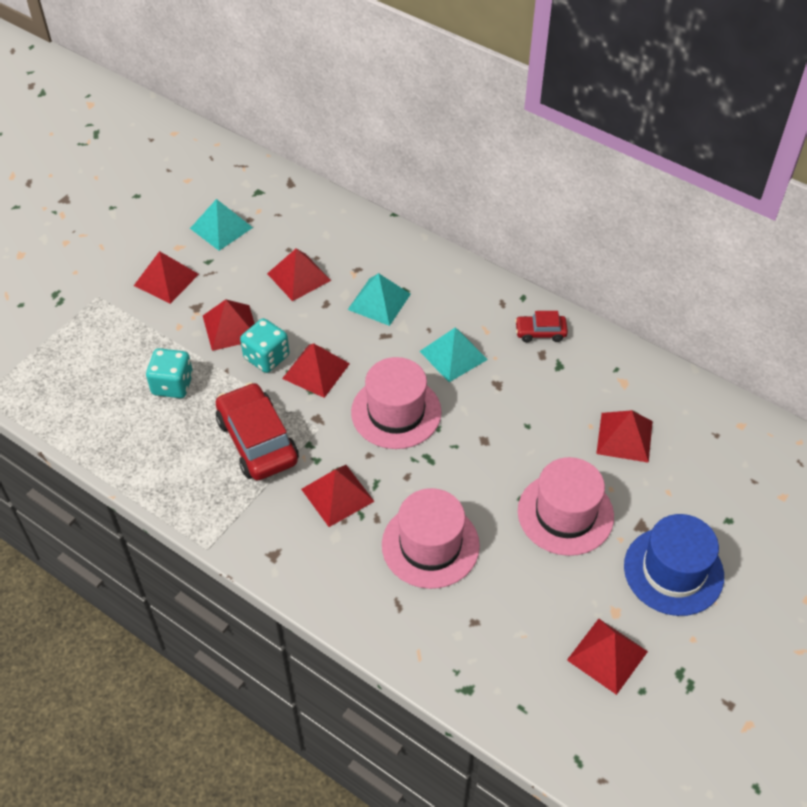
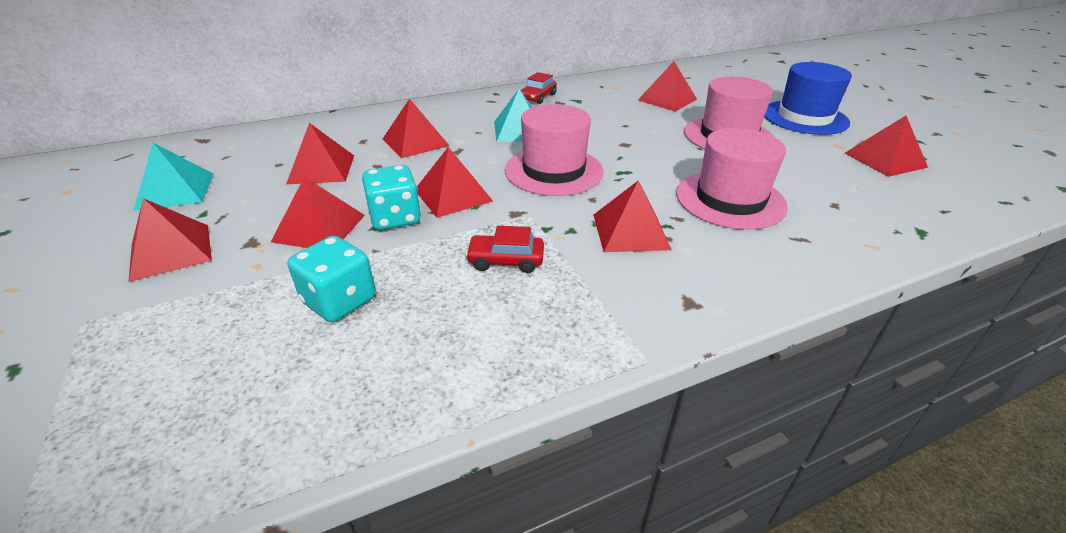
camera: 60 degrees left, 15 degrees down
(257, 441) = (506, 260): red car -> red car, size x0.51
(379, 301) = (415, 142): turquoise pyramid -> red pyramid

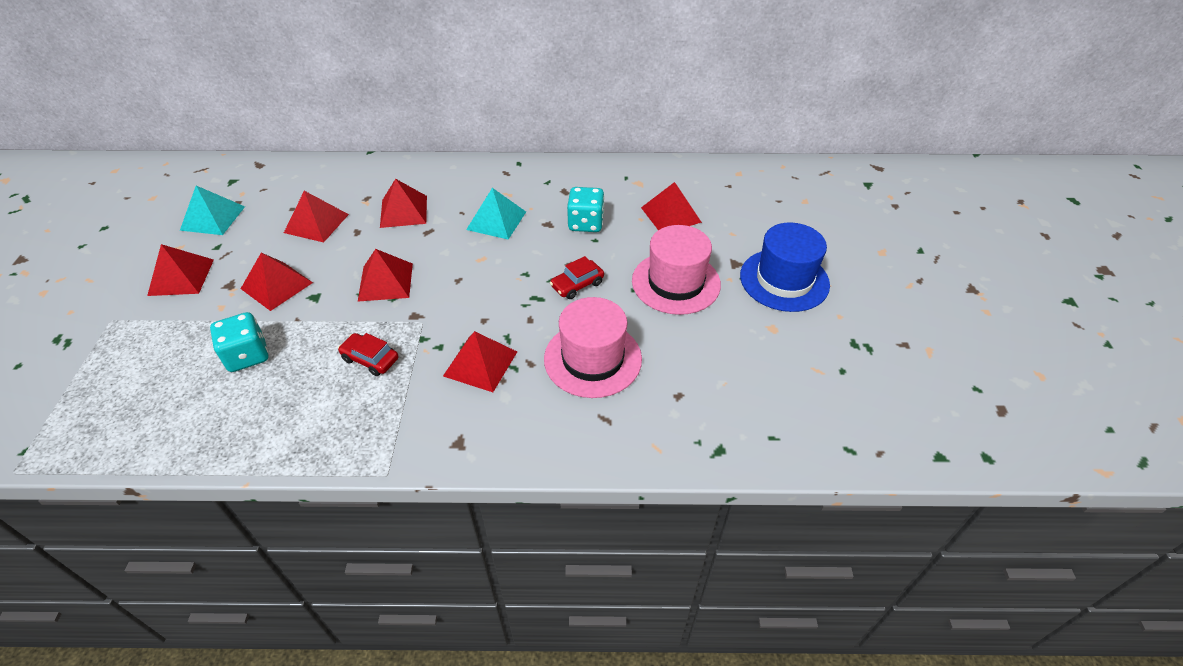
camera: 25 degrees right, 10 degrees up
(395, 218) = (330, 292): turquoise dice -> turquoise dice (586, 223)
(538, 97) = (551, 178): red car -> red car (577, 285)
(553, 171) = (481, 279): pink hat -> none
(885, 160) = (796, 361): red pyramid -> none

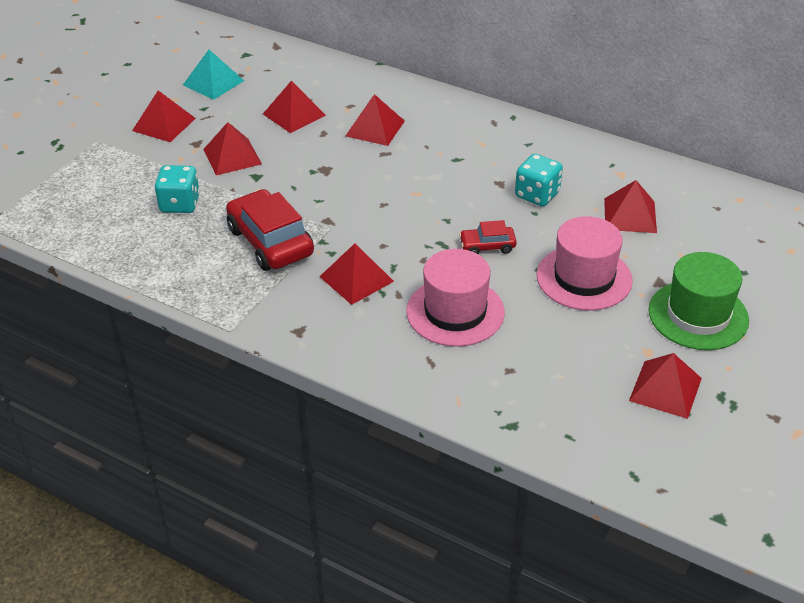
camera: 30 degrees right, 5 degrees down
(370, 359) = (270, 242): red car -> red car, size x1.95
(385, 282) = (321, 184): red pyramid -> red pyramid (665, 389)
(496, 220) = (453, 164): turquoise pyramid -> none
(784, 280) = (698, 315): blue hat -> green hat

